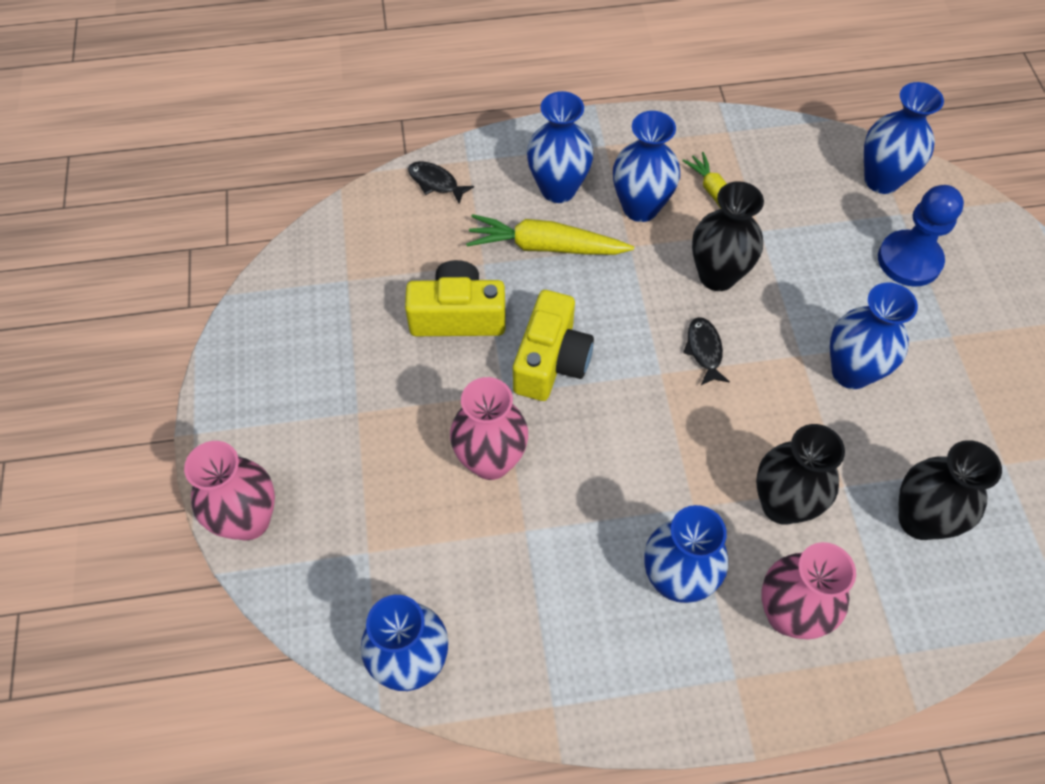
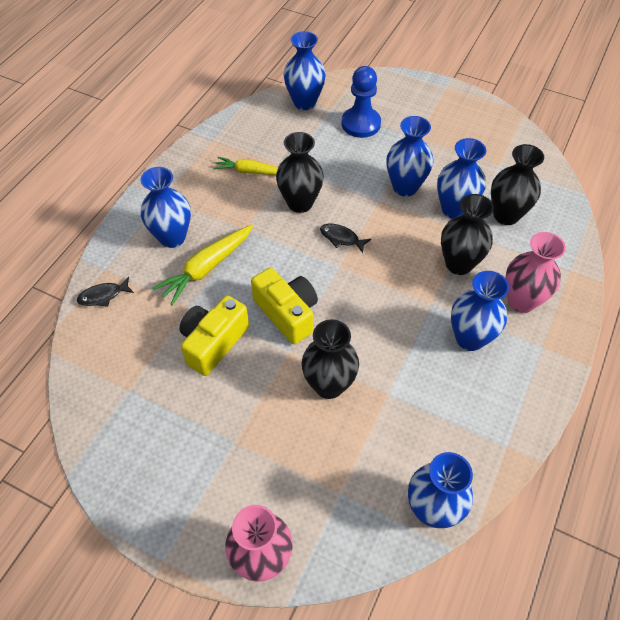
camera: 55 degrees left, 5 degrees down
(491, 461) = (329, 385): pink vase -> black vase
(640, 207) = (224, 208): blue vase -> blue vase (454, 209)

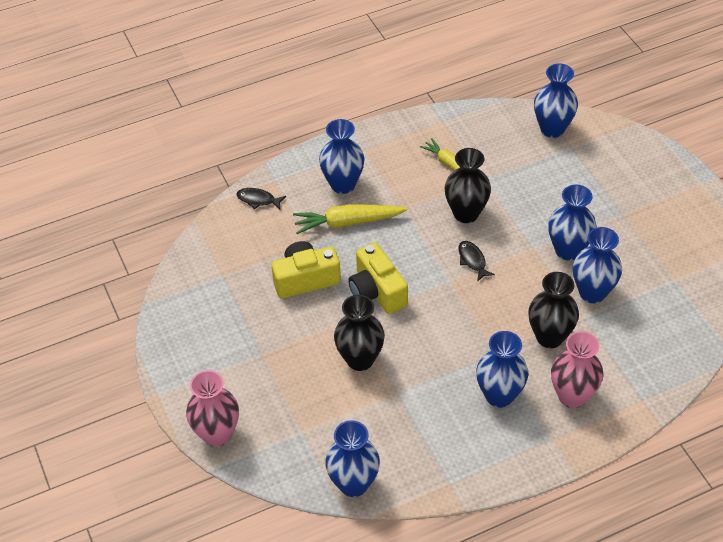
camera: 40 degrees right, 5 degrees down
(287, 313) = (377, 291): yellow camera -> yellow camera turned 150 degrees clockwise
(361, 124) = (584, 174): blue pawn -> none
(506, 215) = (634, 324): black vase -> none

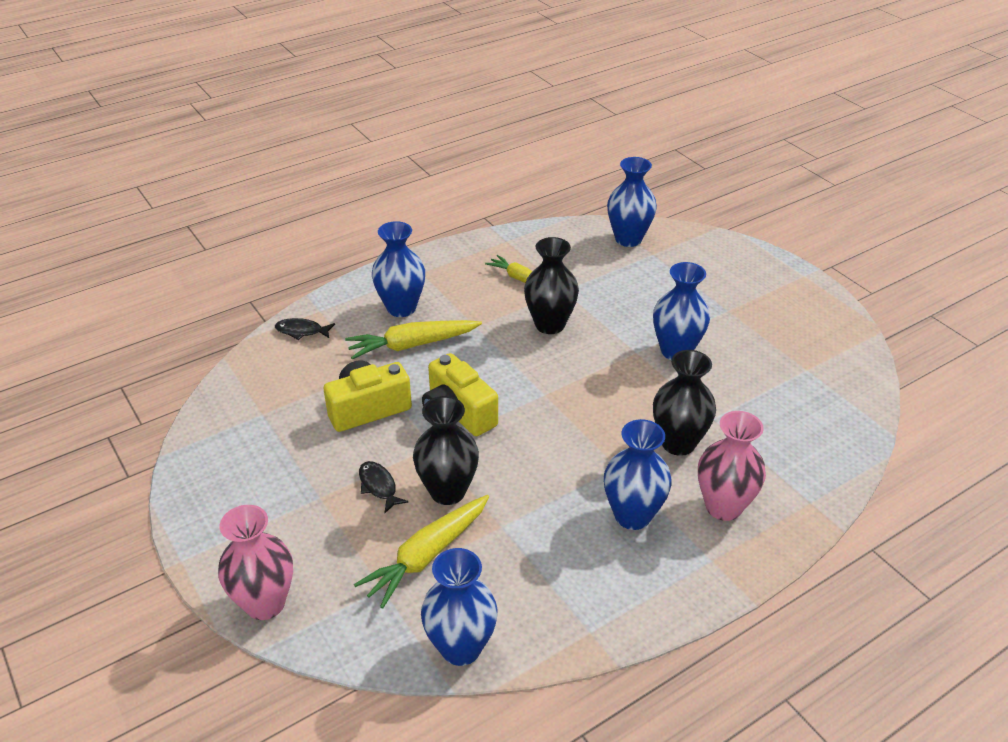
camera: 10 degrees left, 10 degrees down
(338, 410) = (427, 556): none -> yellow carrot
(472, 260) = (567, 371): black fish -> black fish (378, 486)
(592, 292) = (716, 391): blue vase -> none

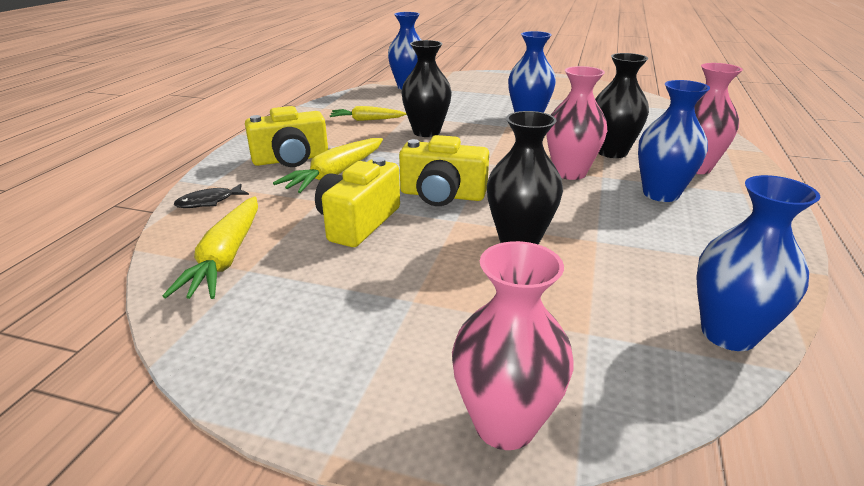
camera: 40 degrees left, 10 degrees down
(378, 486) = (456, 265): black fish -> none
(401, 308) = (291, 159): blue vase -> yellow camera
(427, 556) = (581, 288): yellow carrot -> yellow carrot (226, 257)
(595, 446) = (570, 173): none -> pink vase

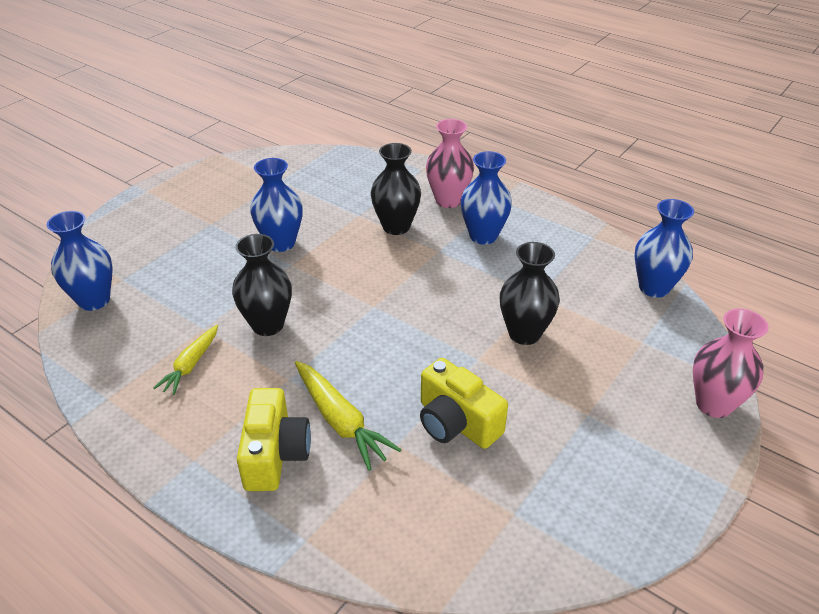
camera: 70 degrees left, 10 degrees up
(209, 202) = (355, 541): black fish -> none
(226, 257) = (486, 529): yellow carrot -> none
(442, 195) = (428, 354): yellow camera -> none
(570, 173) = (423, 265): pink vase -> none

